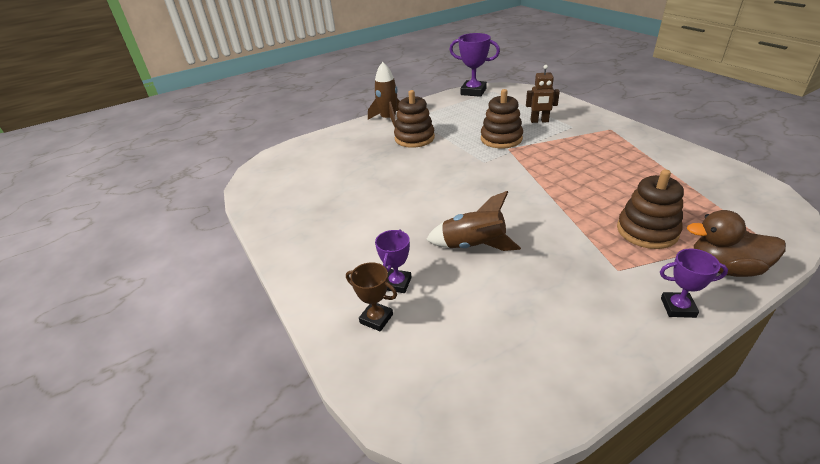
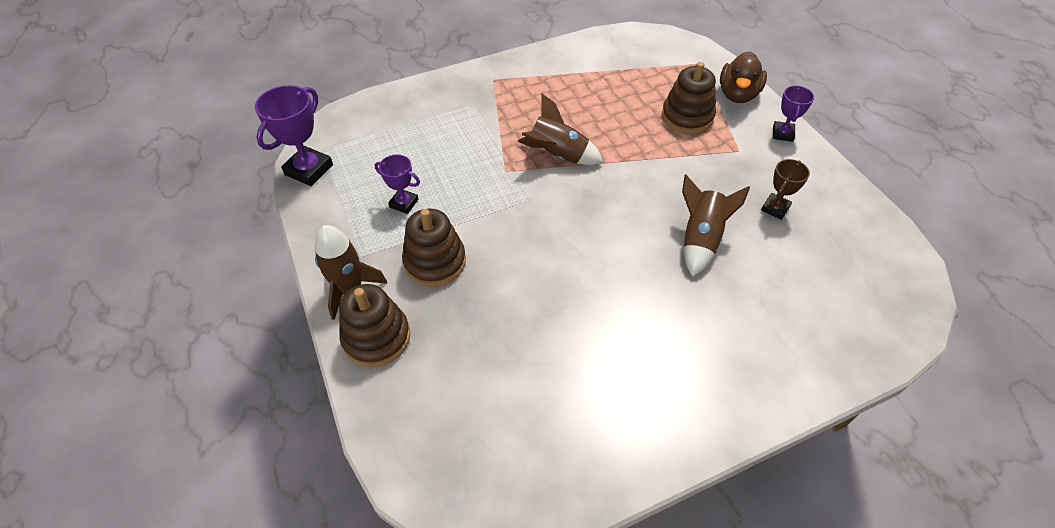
camera: 85 degrees left, 15 degrees up
(376, 319) = (811, 335): brown trophy -> brown trophy (775, 208)
(397, 283) = (759, 312): purple trophy -> purple trophy (404, 203)
(501, 139) = (477, 171): brown stacking toy -> brown stacking toy (376, 337)
(538, 167) = (558, 156): none -> brown rocket
(539, 121) = (445, 127): brown robot -> none

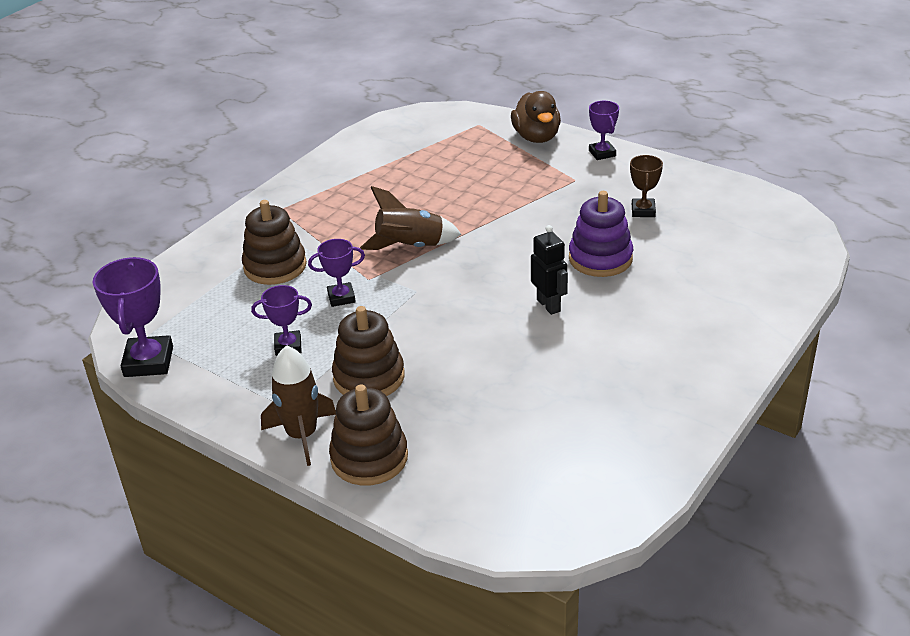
camera: 30 degrees left, 15 degrees down
(473, 178) = (341, 297): none -> purple trophy
(621, 265) = (549, 305): none -> black robot
(687, 117) = (506, 171): brown stacking toy -> brown stacking toy (275, 266)
(700, 240) = (600, 258): brown rocket -> purple stacking toy

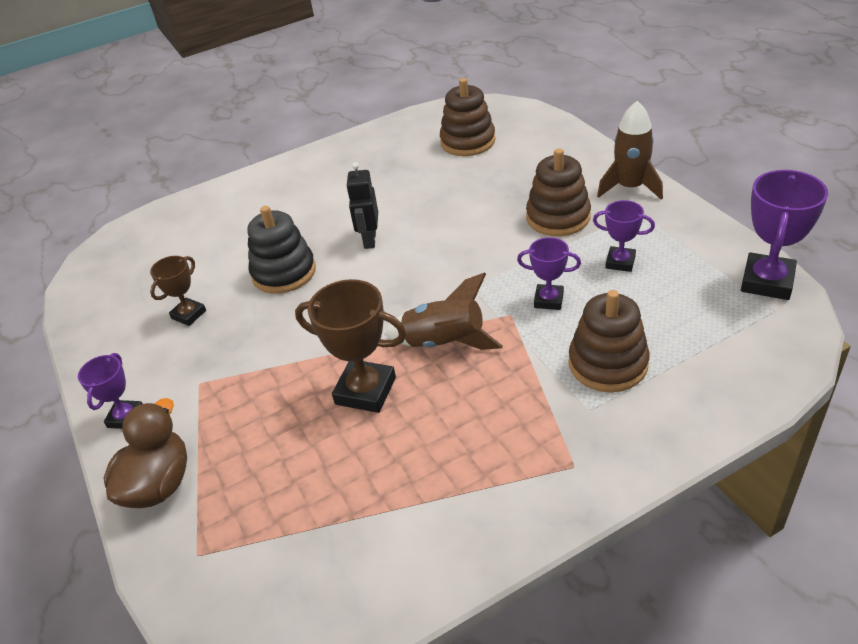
camera: 150 degrees left, 5 degrees up
(369, 458) = (584, 163): brown stacking toy -> brown stacking toy (468, 141)
(447, 207) = (365, 391): none -> brown trophy
(600, 258) = (284, 272): purple stacking toy -> black stacking toy

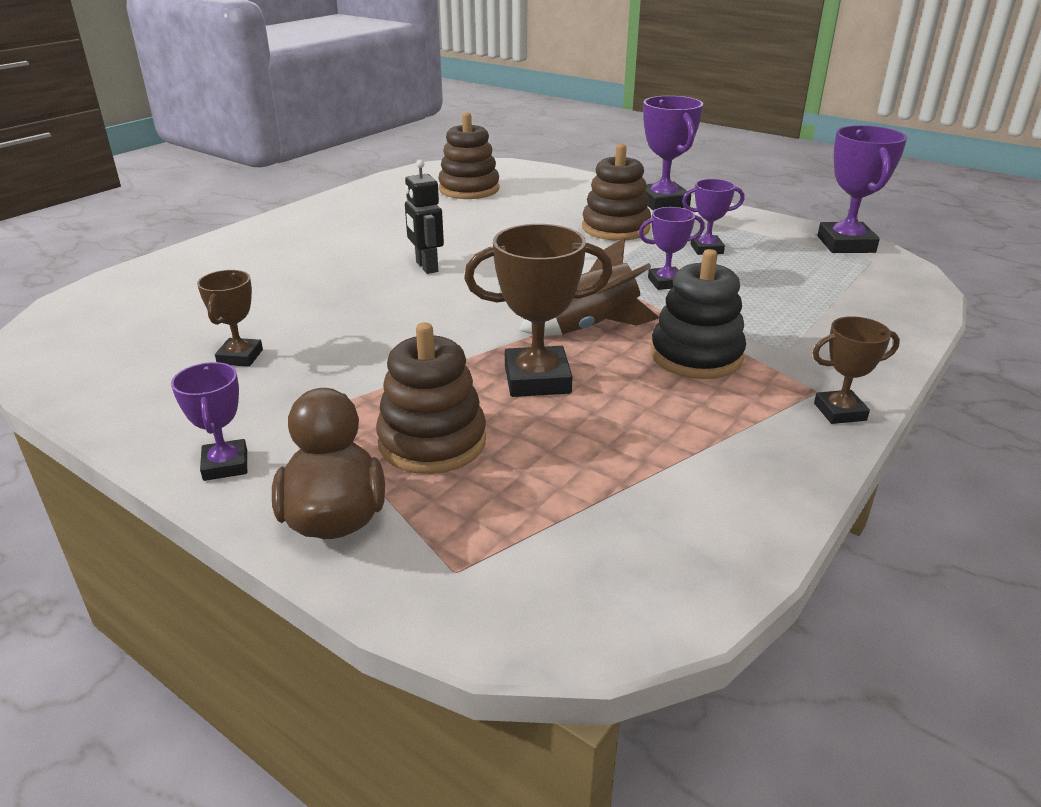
camera: 30 degrees left, 10 degrees down
(284, 272) = (342, 304): black stacking toy -> black stacking toy (696, 356)
(573, 495) = (839, 412): none -> brown trophy
(608, 363) = (769, 315): brown stacking toy -> brown stacking toy (432, 442)
(630, 187) = (663, 202): brown rocket -> purple trophy

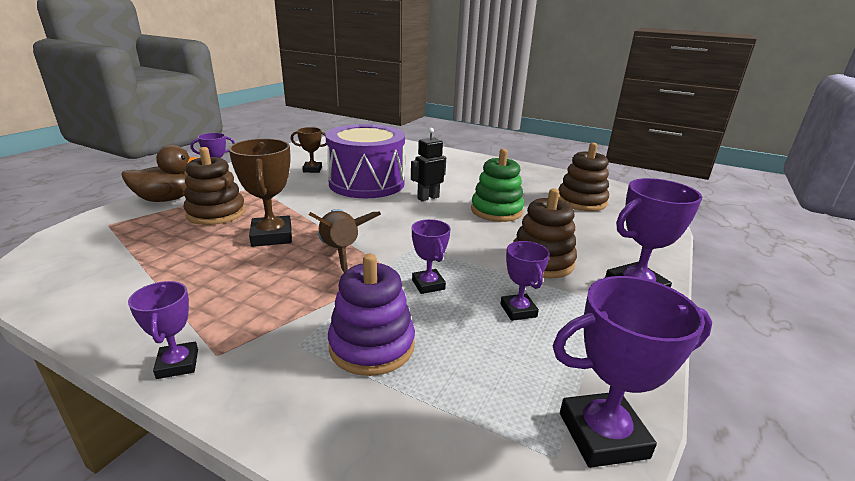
camera: 80 degrees right, 5 degrees down
(344, 307) = (366, 183): none -> purple drum
(484, 232) = (496, 211): none -> green stacking toy
(696, 356) = (292, 294): black stacking toy -> none
(777, 313) = (372, 345): none -> purple stacking toy
(839, 412) = (178, 364): brown trophy -> purple trophy

